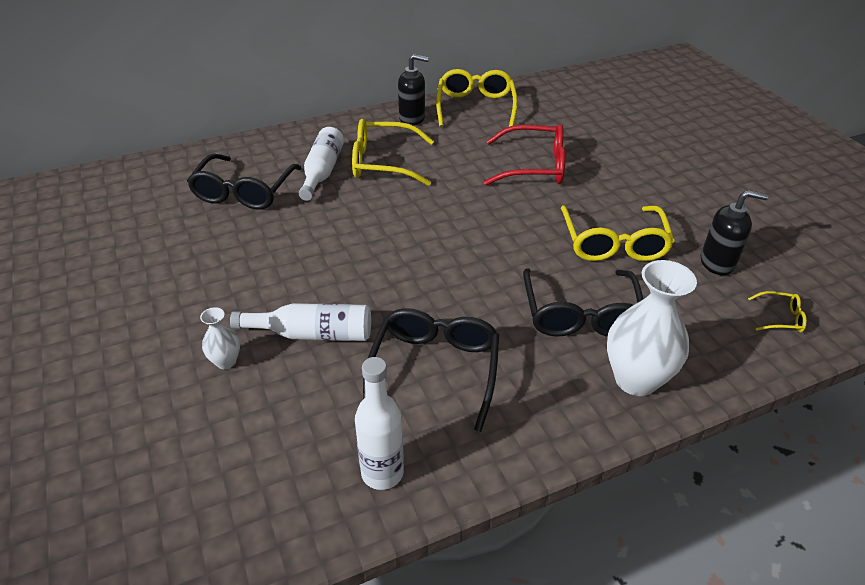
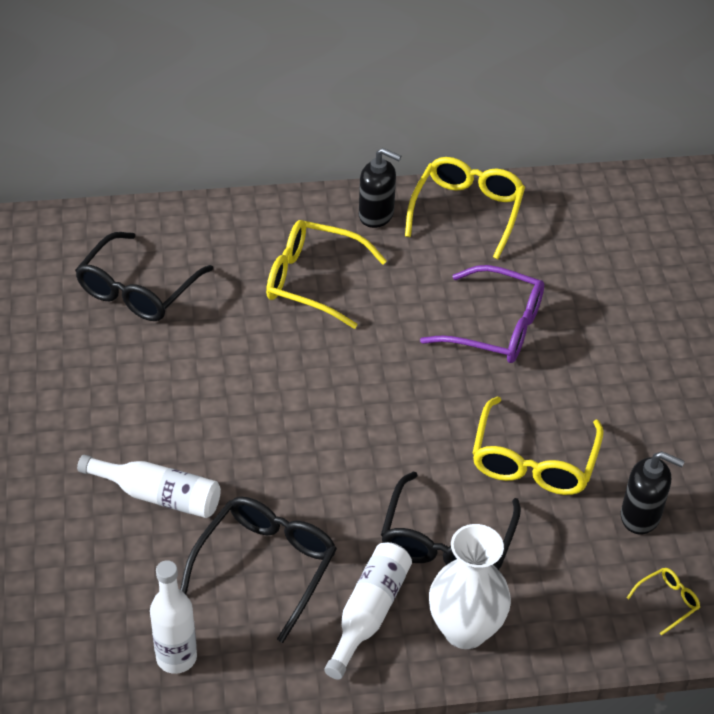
camera: 15 degrees right, 5 degrees up
(226, 361) = (65, 506): white vase -> none
(322, 172) = (236, 279): white bottle -> white bottle (369, 613)
(534, 166) = (496, 327): red glasses -> purple glasses
(780, 318) = (667, 602): yellow glasses -> yellow glasses turned 60 degrees counterclockwise

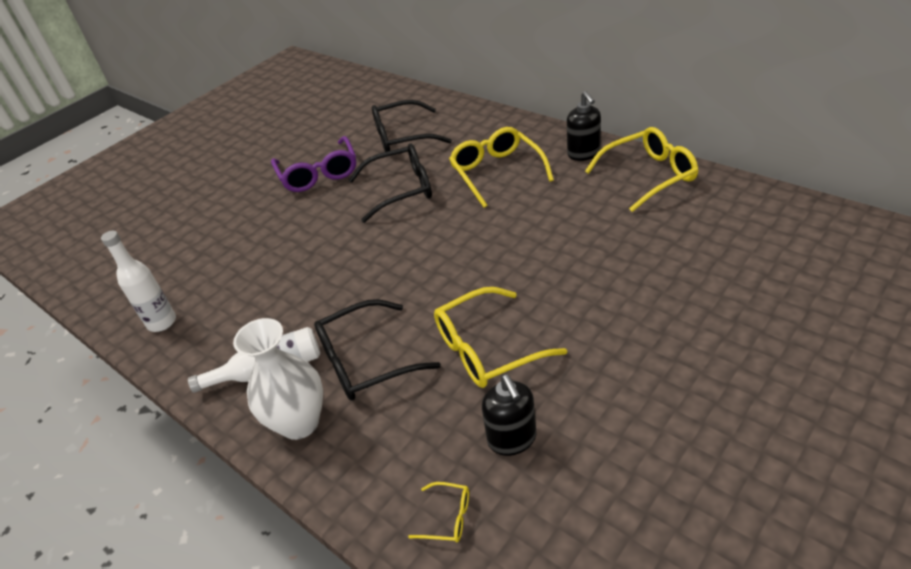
camera: 55 degrees right, 5 degrees down
(158, 495) = (271, 238): white bottle -> none
(266, 566) = (262, 306): black glasses -> black glasses (401, 189)
(496, 327) = (575, 252): purple glasses -> purple glasses (318, 174)

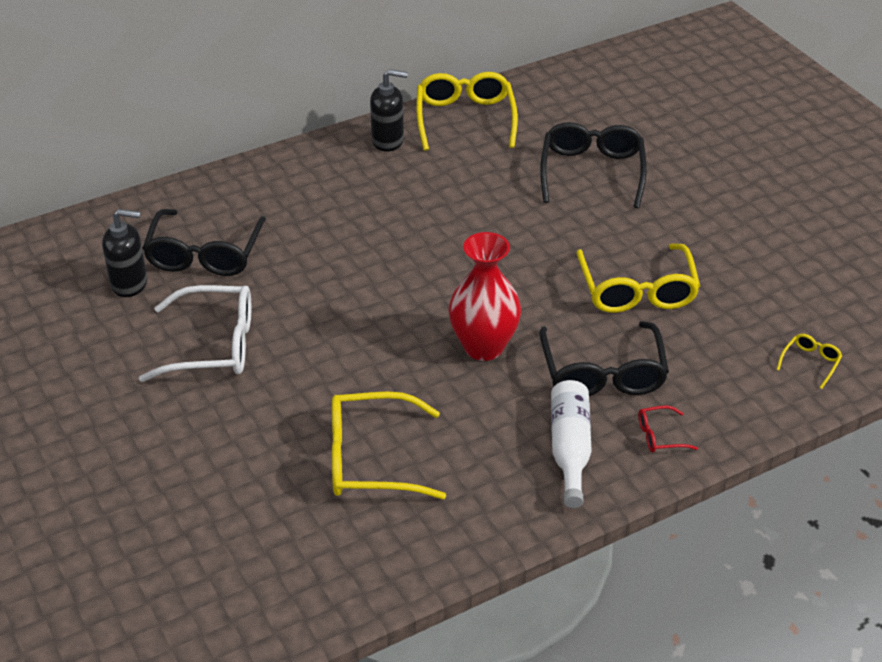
camera: 75 degrees left, 0 degrees up
(162, 322) = (419, 539): white bottle -> none
(299, 423) = (659, 436): white vase -> red glasses
(318, 174) = (214, 345): purple glasses -> white glasses
(368, 284) = (483, 347): none -> red vase
(401, 189) = (325, 283): black glasses -> black glasses (592, 172)
(496, 172) = (362, 205): yellow glasses -> yellow glasses (370, 459)
(512, 439) = (749, 306): black soap dispenser -> black soap dispenser (130, 284)

